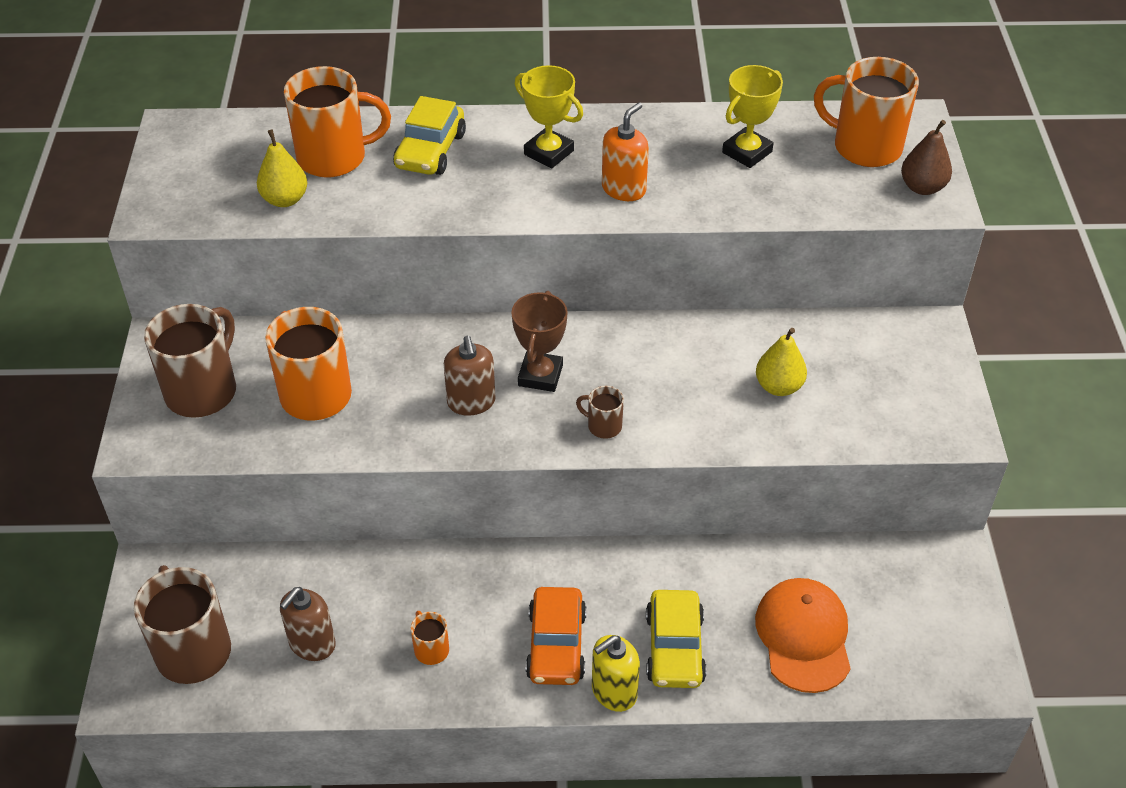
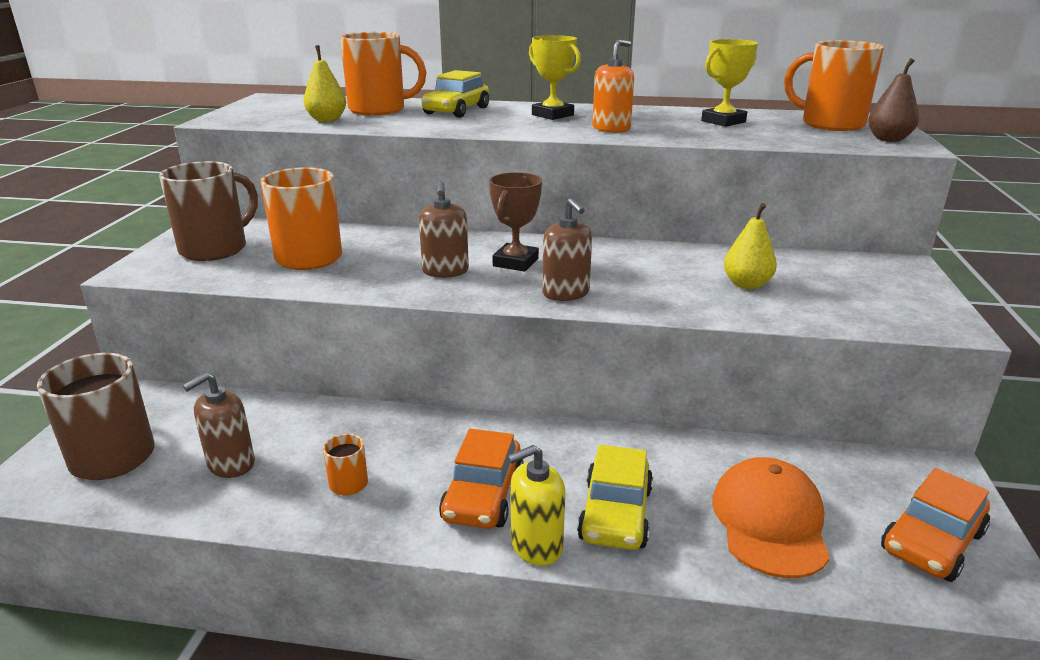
camera: 10 degrees right, 20 degrees down
(603, 426) = (566, 293): brown mug -> brown soap dispenser
(932, 637) = (932, 541): none -> orange car

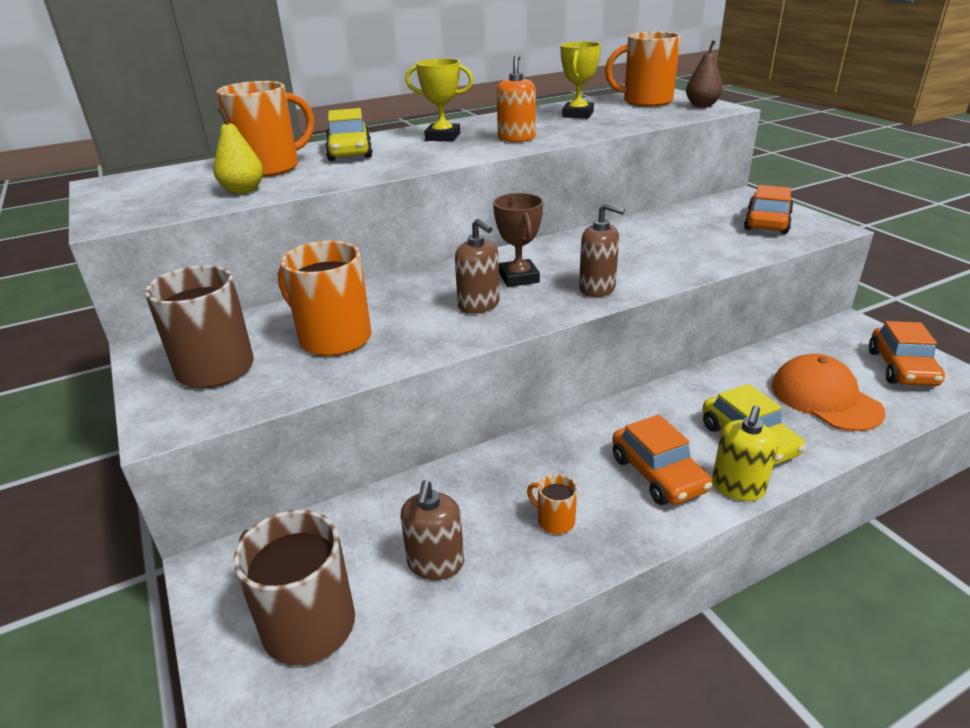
camera: 35 degrees left, 5 degrees up
(746, 284) = (691, 239): yellow pear -> none
(874, 296) = (767, 222): none -> orange car

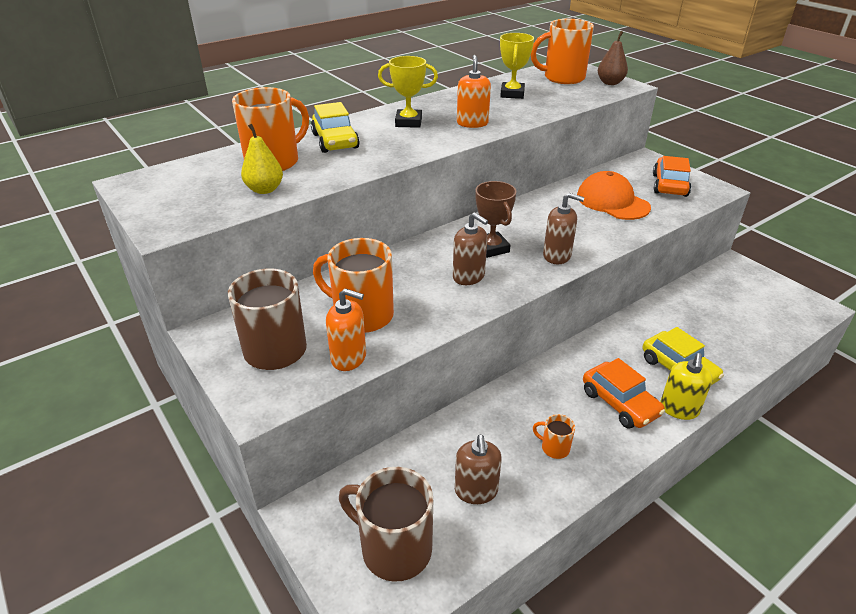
camera: 10 degrees left, 5 degrees up
(296, 381) = (349, 358): none -> orange soap dispenser
(825, 398) = (726, 330): orange cap -> orange cap (612, 201)
(901, 368) = (775, 301): orange car -> none

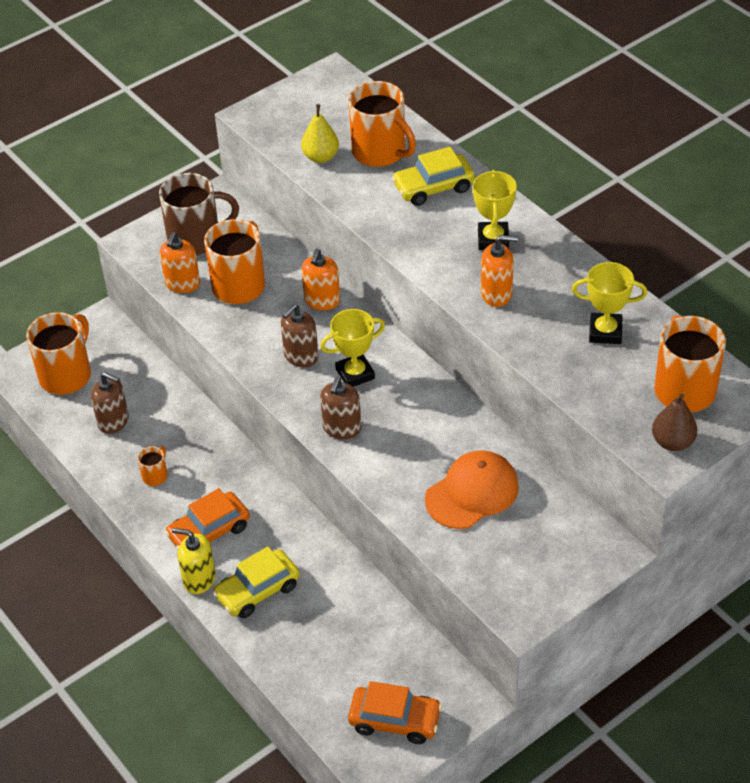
camera: 90 degrees right, 10 degrees up
(394, 548) = (66, 375): brown mug -> orange mug
(395, 264) = (322, 301): none -> orange soap dispenser
(476, 491) = (113, 421): brown soap dispenser -> brown soap dispenser turned 150 degrees counterclockwise
(491, 248) = (355, 374): brown trophy -> yellow trophy
(669, 185) = (527, 563): orange car -> orange car (395, 720)

